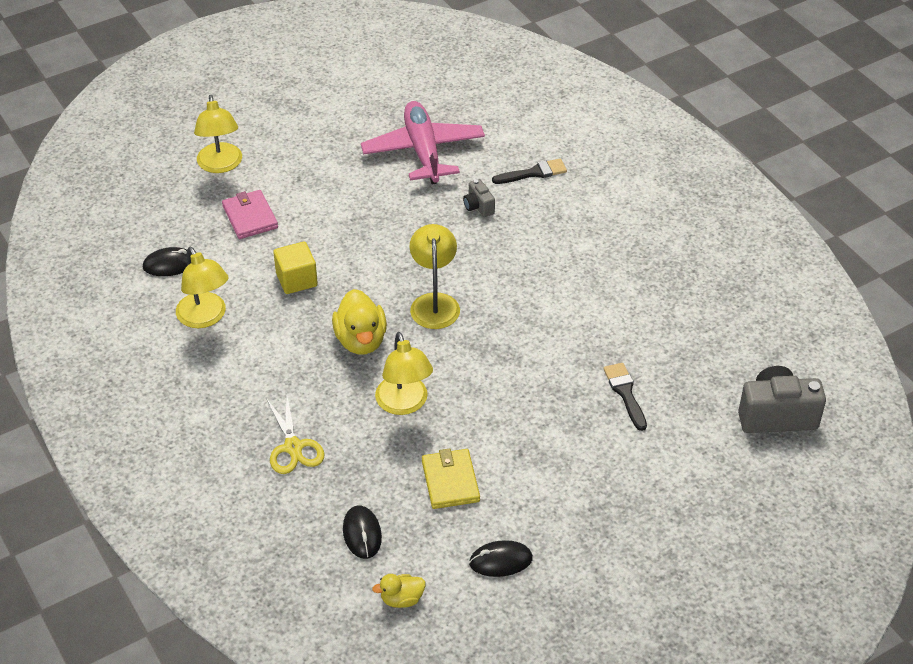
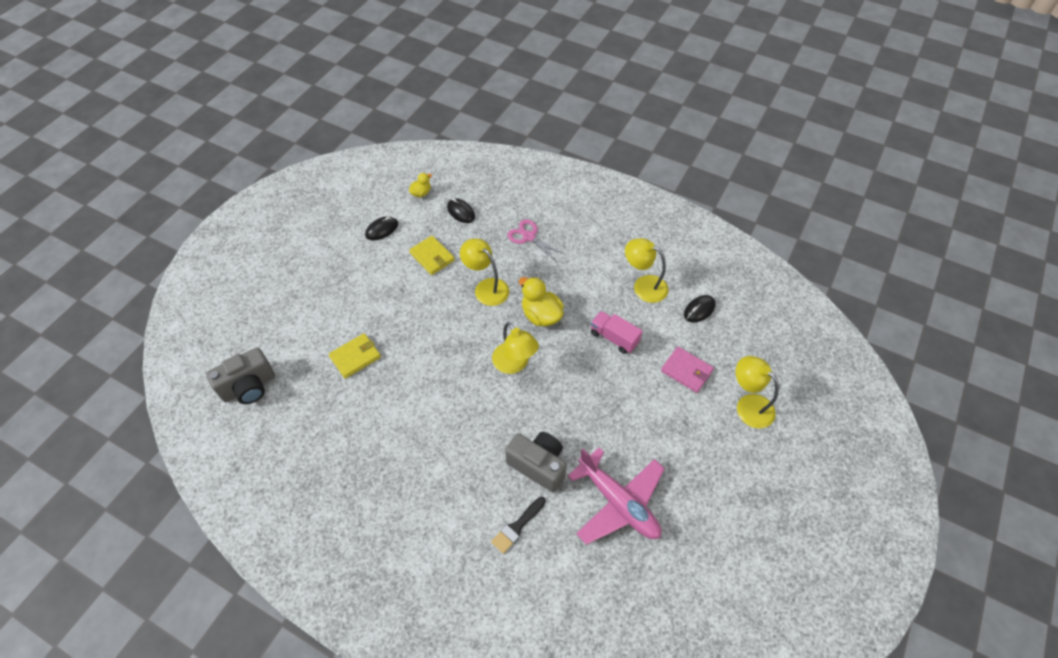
camera: 150 degrees right, 10 degrees up
(293, 447) = (529, 237): yellow scissors -> pink scissors
(296, 280) = (614, 338): yellow cube -> pink truck
(478, 207) = (538, 465): grey camera -> grey camera, size x2.01
(625, 393) = (355, 357): black brush -> yellow wallet

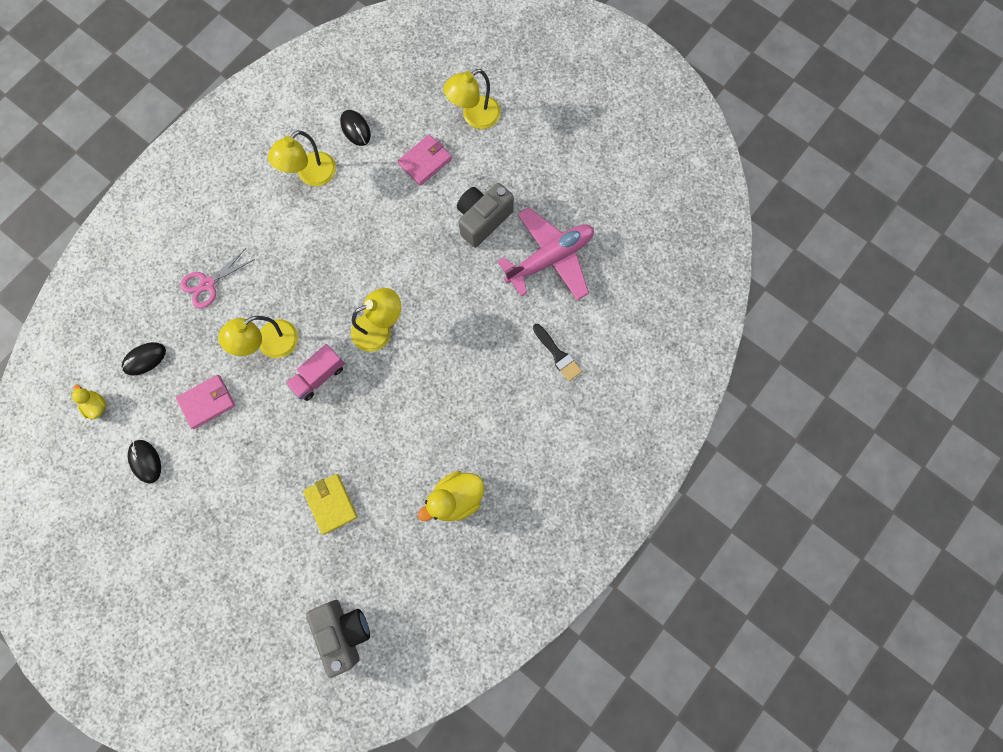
camera: 80 degrees left, 20 degrees up
(432, 257) = (207, 402): yellow wallet -> pink wallet
(538, 465) = (499, 324): grey camera -> grey camera (483, 220)
(541, 315) = (323, 290): yellow duck -> yellow duck (456, 498)
(614, 338) = (370, 221): pink truck -> pink truck (319, 376)

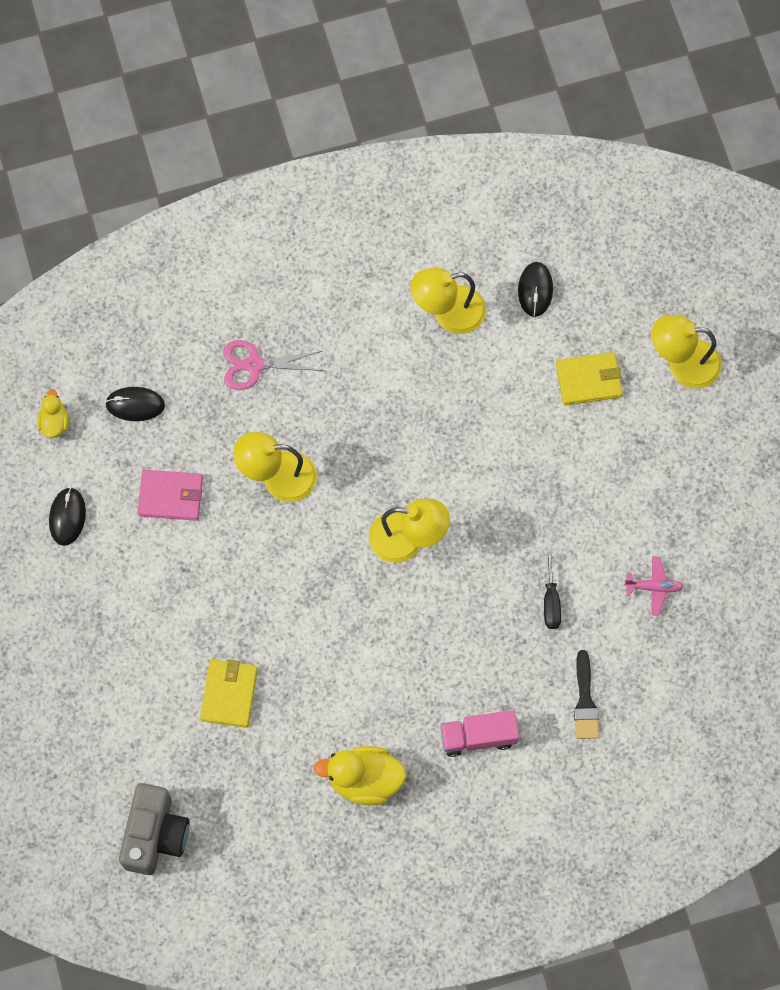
camera: 35 degrees right, 5 degrees down
(319, 376) = (307, 548): pink truck -> pink truck (478, 737)
(425, 161) = (589, 380): pink wallet -> yellow wallet
(483, 220) = (607, 492): grey camera -> none
(495, 308) = (551, 602): none -> black screwdriver
(550, 258) = (653, 587): pink plane -> pink plane, size x0.41

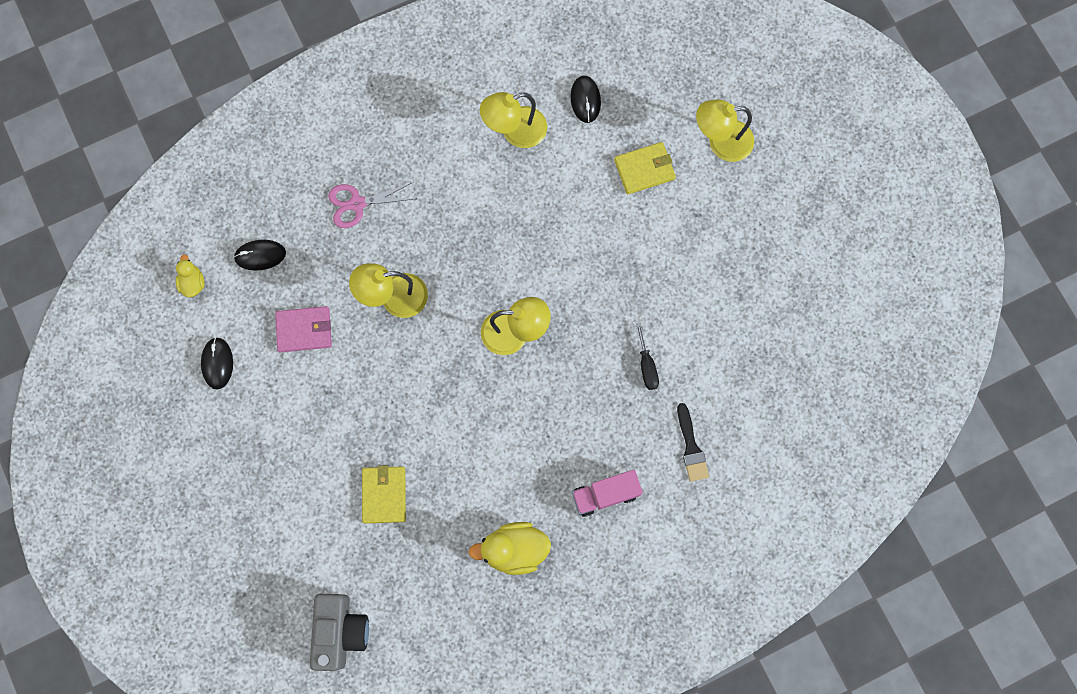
camera: 10 degrees left, 5 degrees up
(653, 587) = (731, 338): pink plane -> none

